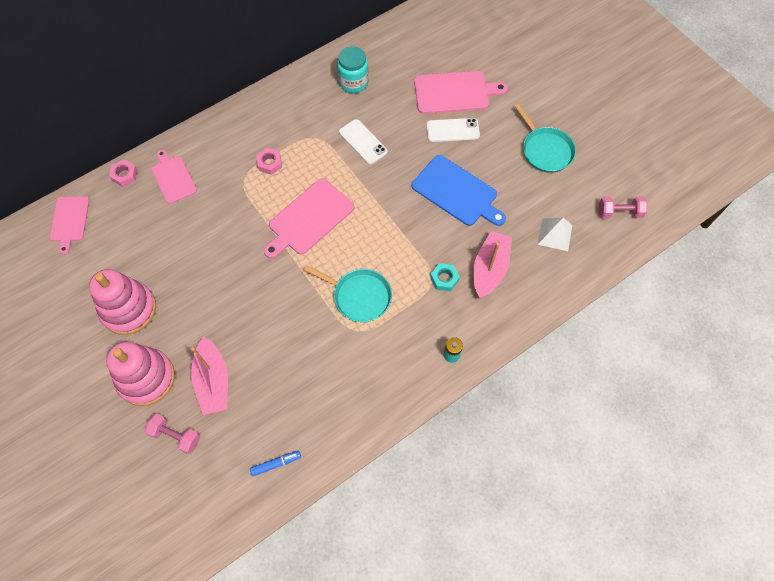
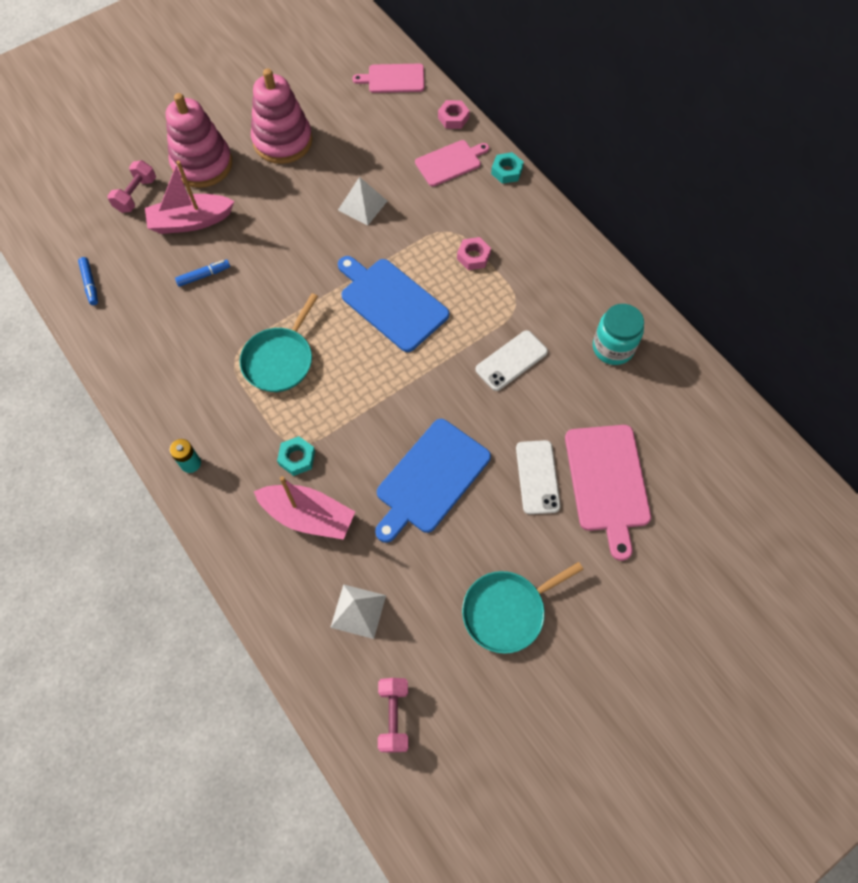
camera: 90 degrees right, 0 degrees up
(188, 139) = (506, 171): none -> turquoise nut
(210, 242) = (362, 205): none -> white pyramid
(274, 363) = (204, 275): none -> blue marker
(309, 218) = (391, 302): pink cutting board -> blue cutting board

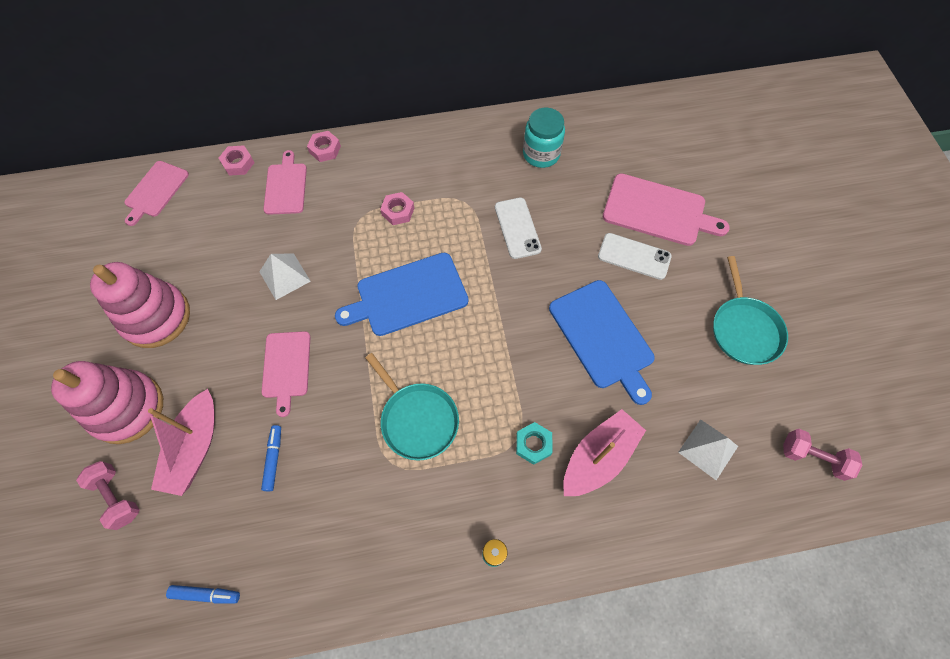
camera: 65 degrees left, 0 degrees up
(282, 247) = (286, 367): none -> pink cutting board
(506, 171) = (325, 149): turquoise nut -> pink nut

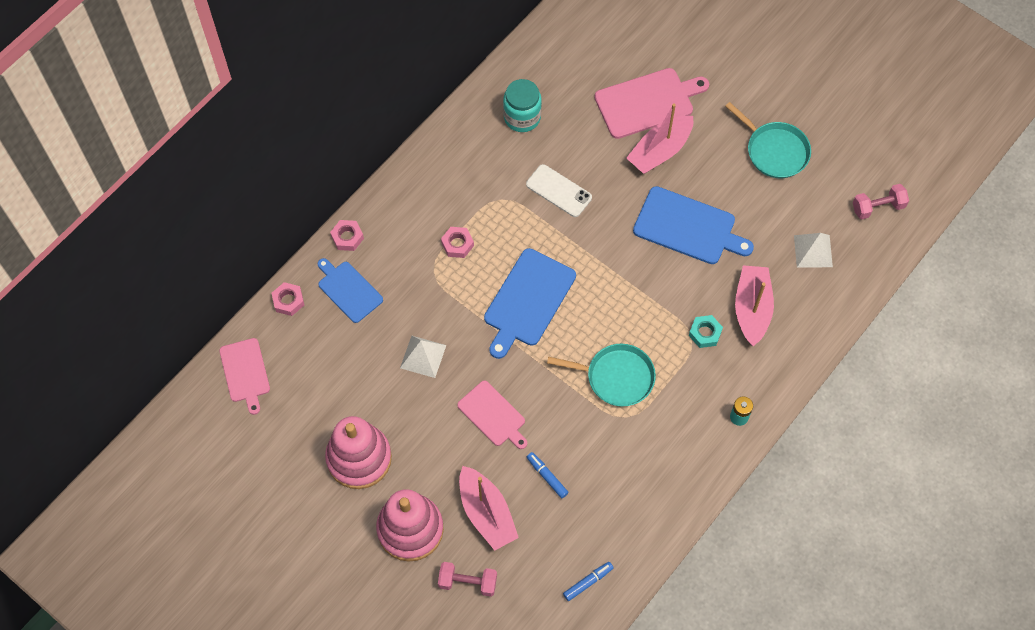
camera: 40 degrees left, 0 degrees up
(286, 186) = (348, 290): pink cutting board -> blue cutting board
(634, 256) = (660, 151): white phone -> pink boat

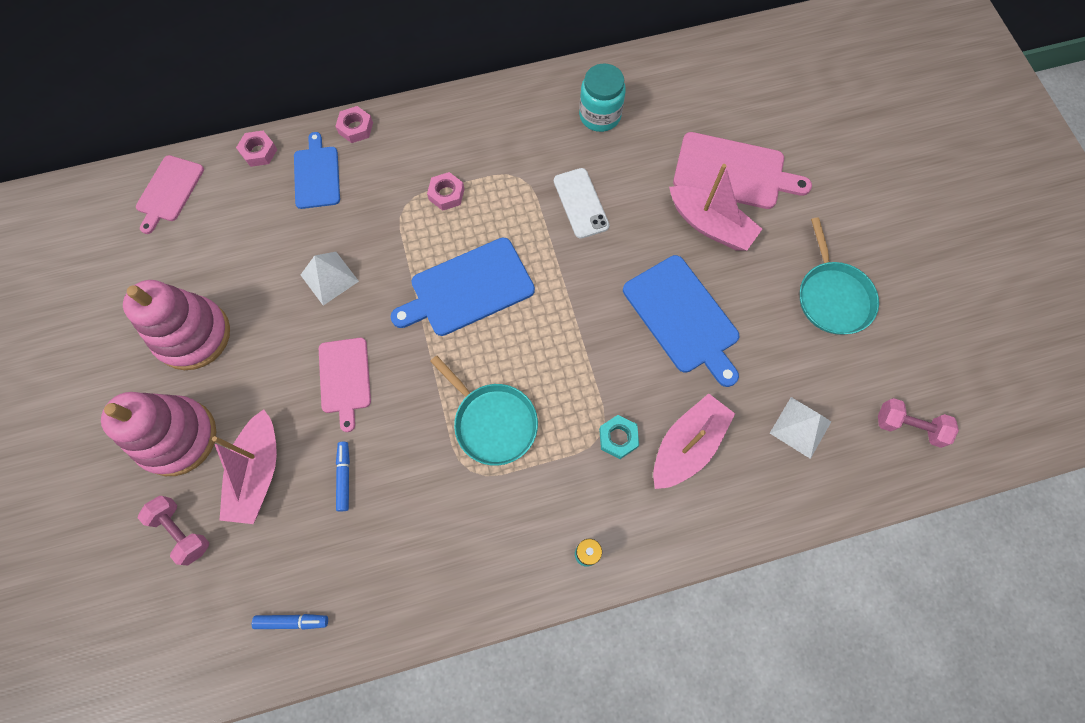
camera: 35 degrees right, 5 degrees up
(660, 151) = (710, 225): pink boat -> pink boat turned 135 degrees counterclockwise

